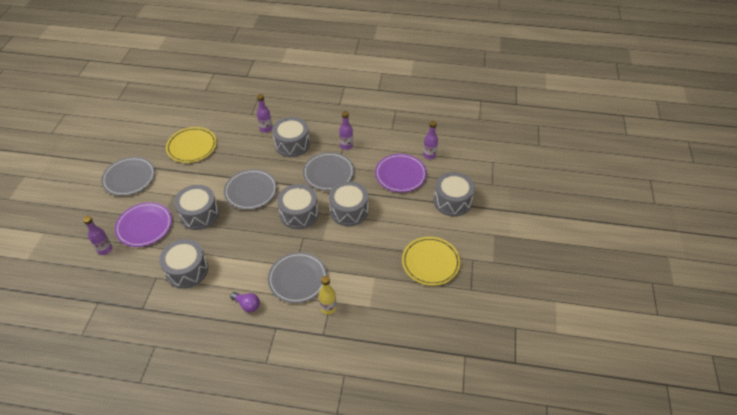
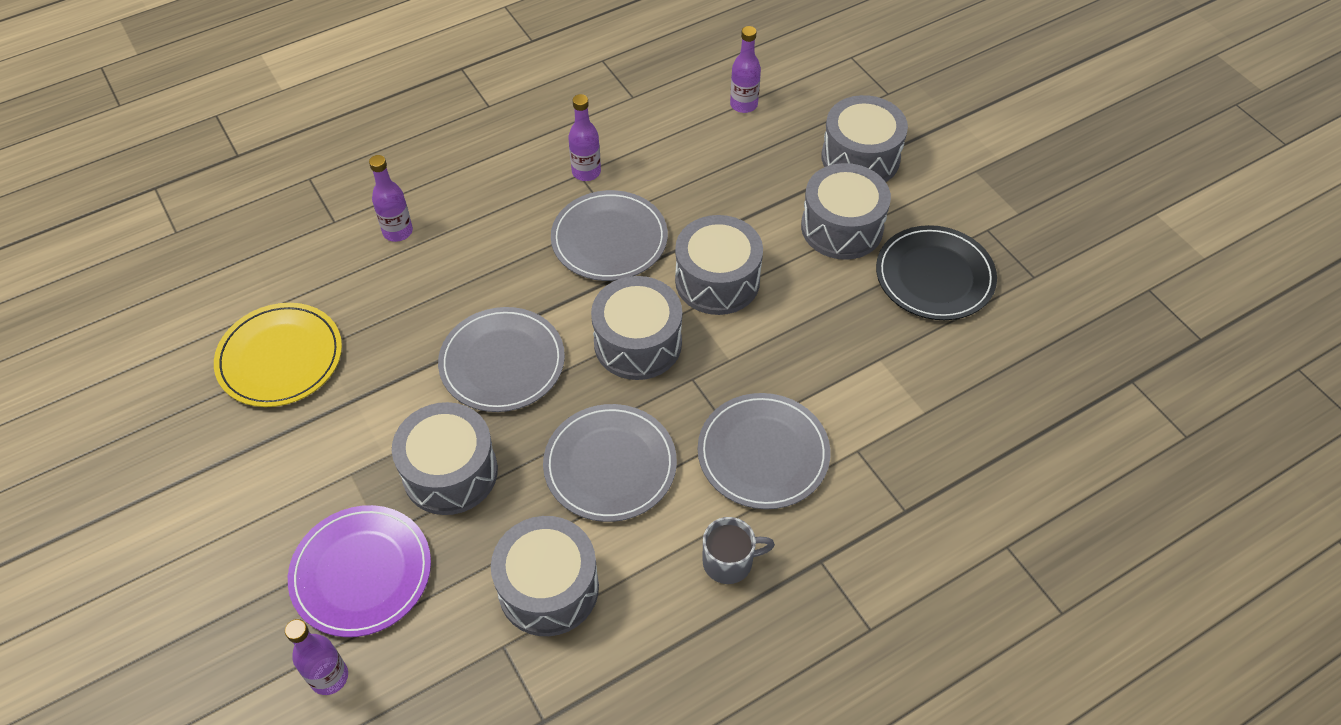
camera: 40 degrees left, 5 degrees up
(129, 178) = (211, 506): grey plate -> grey plate (610, 465)
(247, 305) = (729, 561): purple light bulb -> grey mug
(292, 144) = (483, 229): grey drum -> grey drum (842, 227)
(328, 308) = (865, 463): yellow bottle -> none
(400, 174) = (733, 165): purple plate -> none
(430, 262) = (934, 276): yellow plate -> black plate

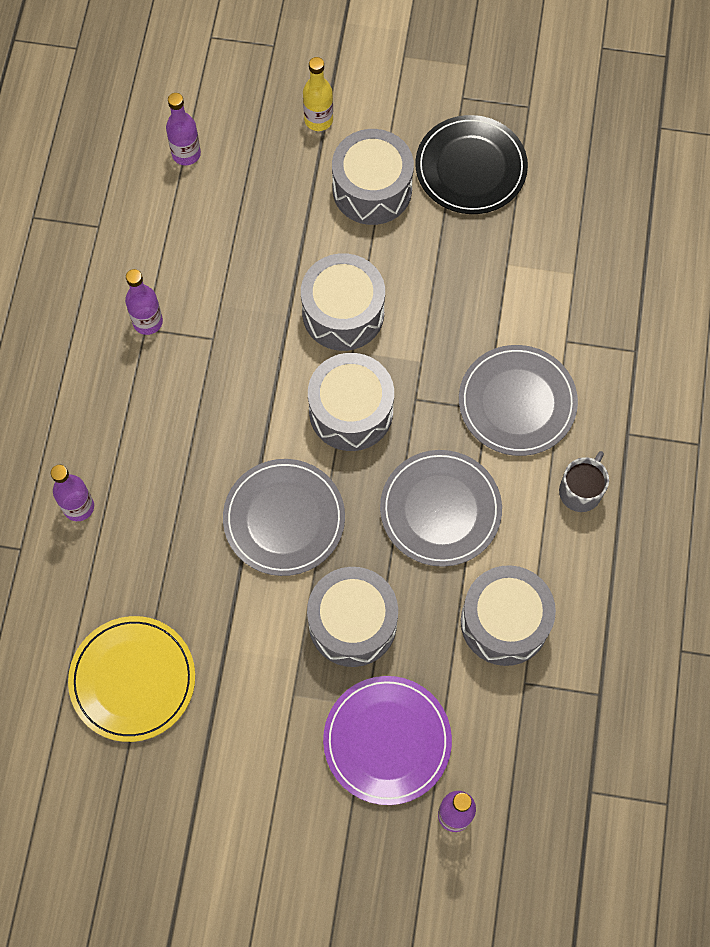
camera: 50 degrees left, 15 degrees up
(609, 239) = (233, 357): grey plate -> none
(860, 158) = (318, 120): grey drum -> yellow bottle

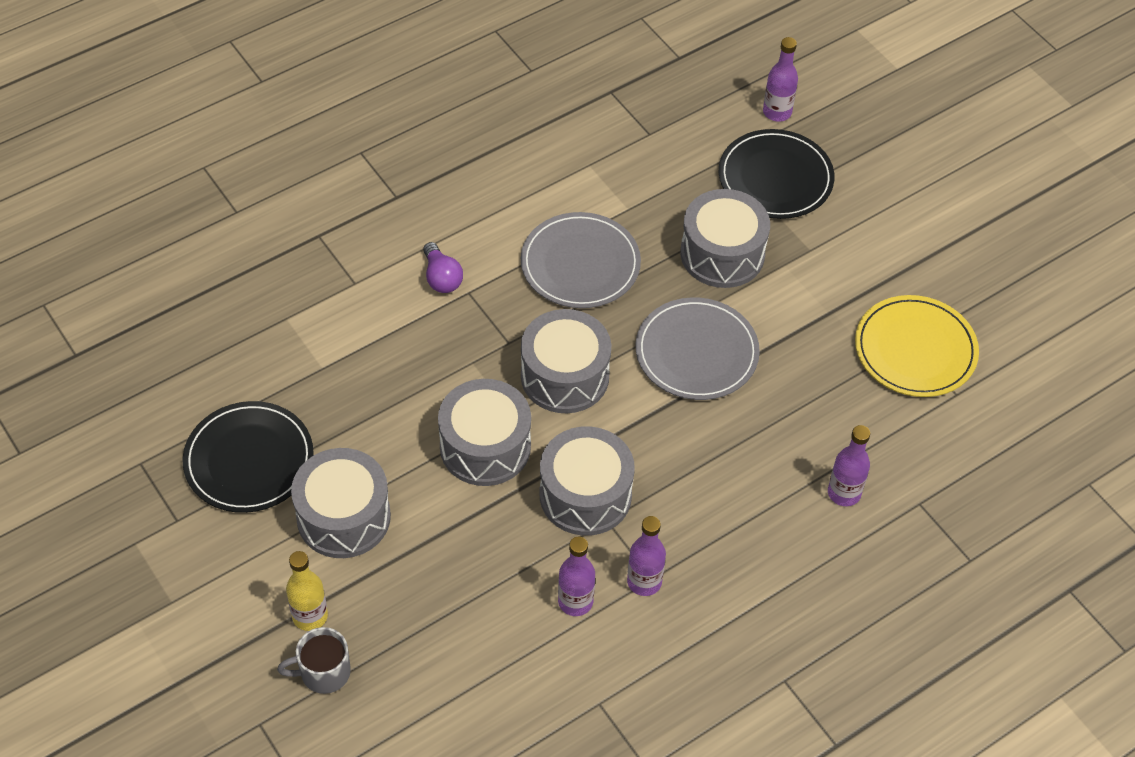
camera: 135 degrees left, 15 degrees down
(186, 154) = (453, 696): purple bottle -> purple bottle (575, 601)
(387, 741) = (775, 178): purple plate -> black plate
(504, 622) = (620, 172): grey drum -> grey drum (585, 495)
(517, 402) = (441, 278): grey plate -> purple light bulb
(581, 491) = (473, 194): grey mug -> grey mug (324, 672)

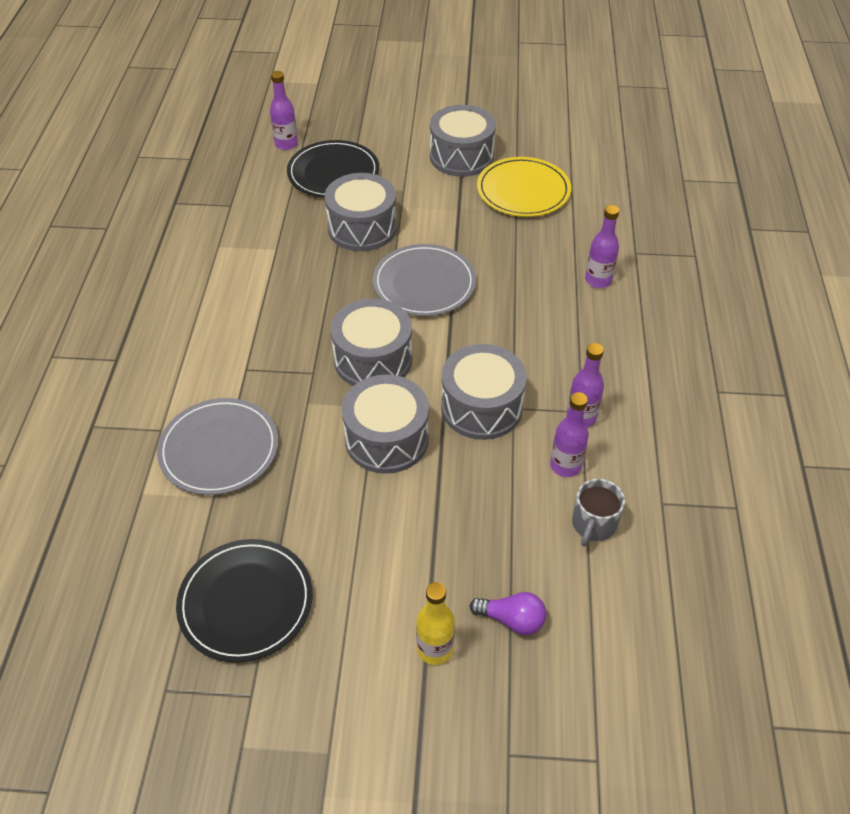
camera: 50 degrees left, 5 degrees down
(324, 672) = (496, 671): grey mug -> grey mug (593, 524)
(343, 517) = (363, 567): grey drum -> grey drum (461, 156)
(441, 278) = (216, 376): purple light bulb -> purple light bulb (512, 620)
(580, 264) = (291, 297): grey plate -> grey plate (219, 449)

